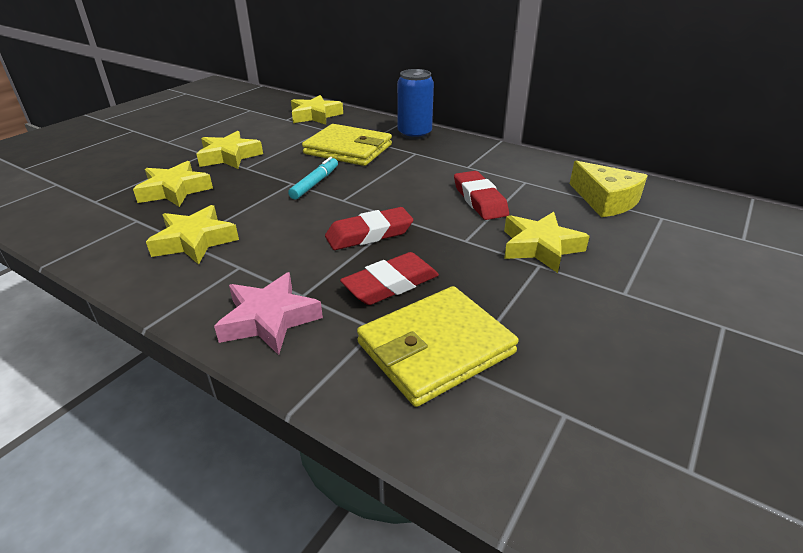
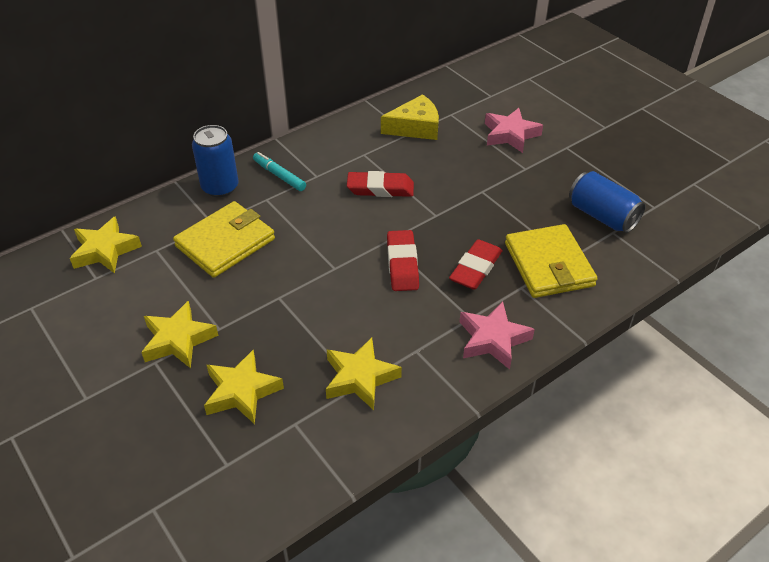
camera: 70 degrees left, 10 degrees up
(315, 183) = (290, 280): turquoise marker -> turquoise marker (279, 176)
(390, 284) = (475, 268): red eraser -> red eraser turned 45 degrees clockwise
(540, 247) = (461, 183): yellow star -> none
(594, 394) = (602, 216): none -> blue can
(682, 268) = (510, 135): none -> pink star

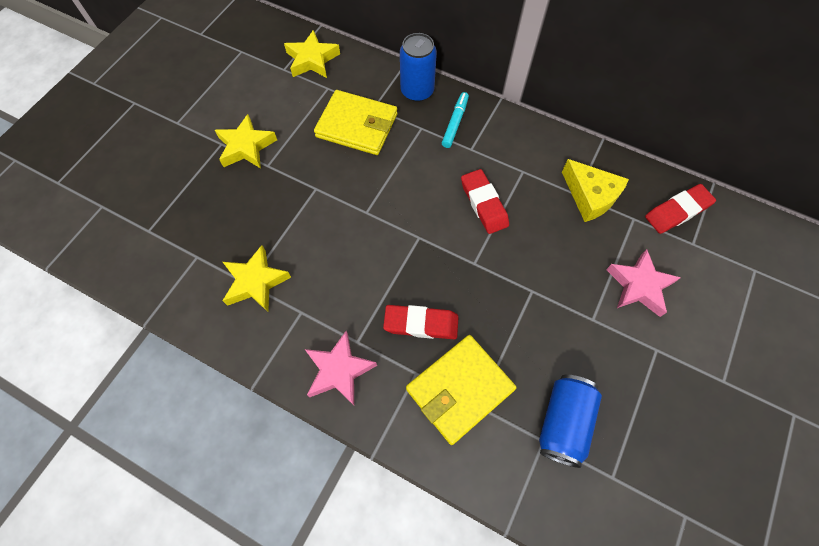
camera: 65 degrees right, 20 degrees up
(241, 392) = (213, 209): yellow star -> none
(402, 264) = (396, 261): red eraser -> red eraser (677, 211)

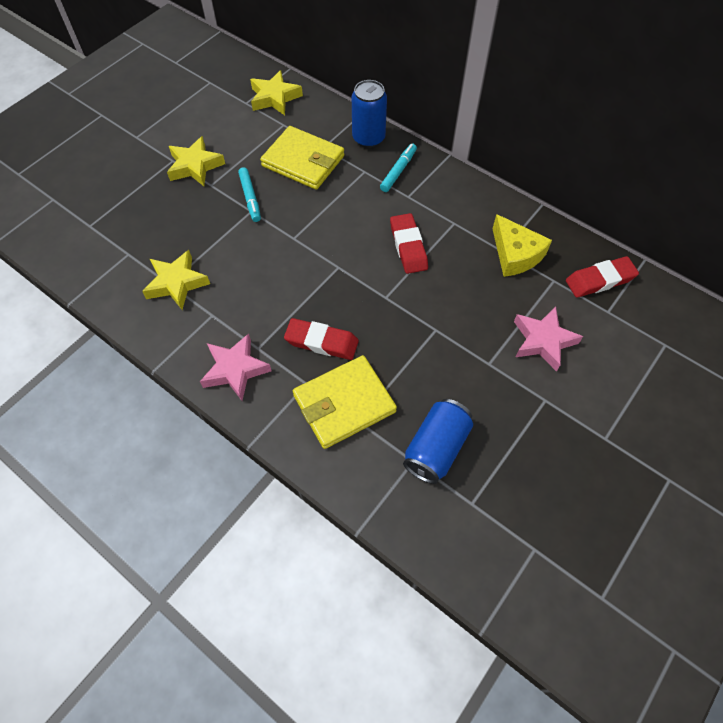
camera: 10 degrees right, 5 degrees down
(311, 174) = (250, 198): none -> turquoise marker

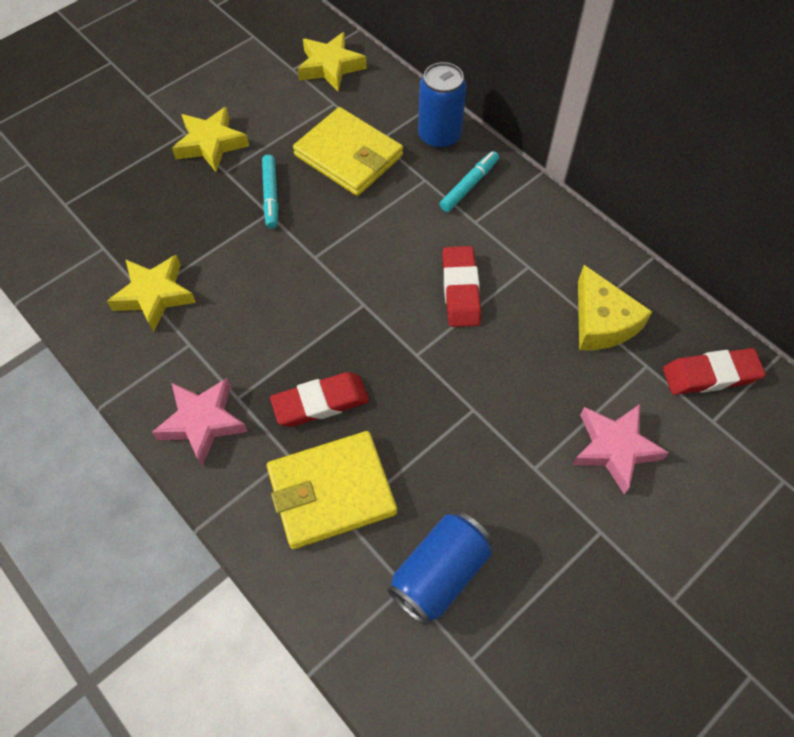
camera: 10 degrees right, 0 degrees up
(321, 342) = (320, 402): red eraser -> red eraser turned 45 degrees counterclockwise

